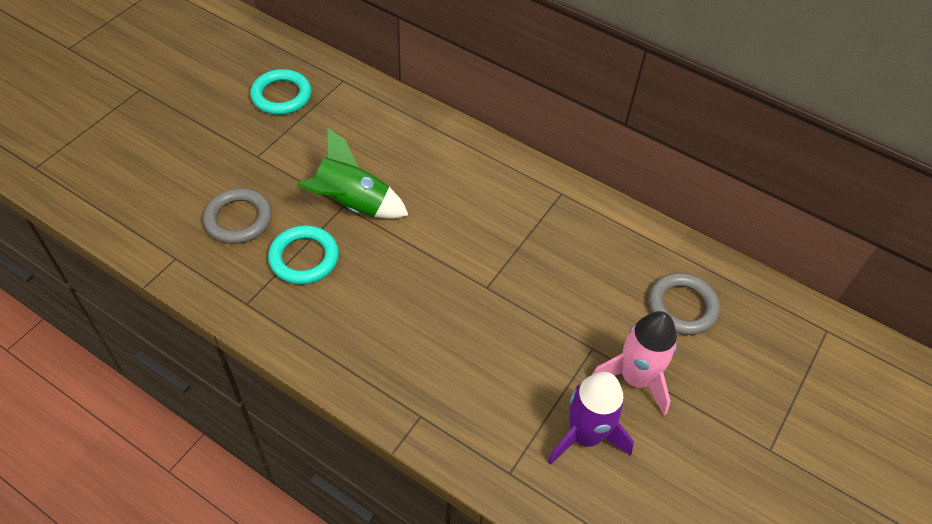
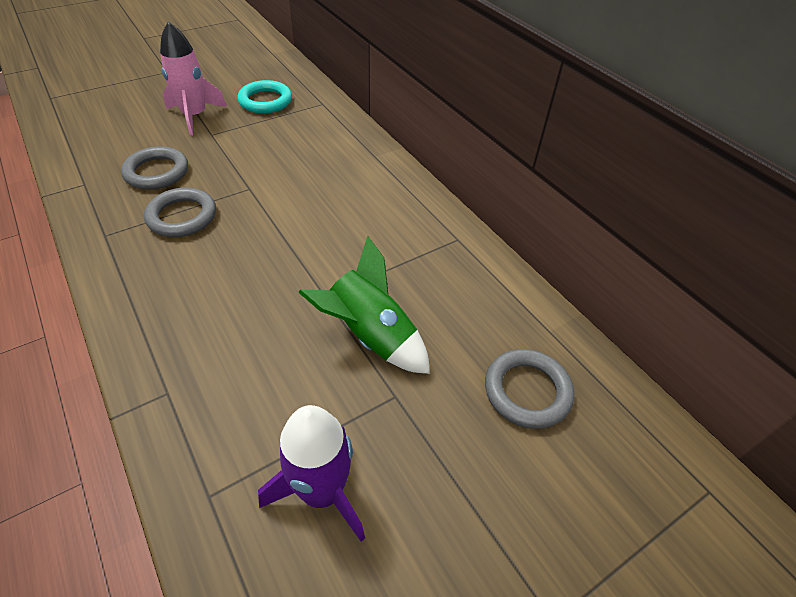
camera: 25 degrees right, 5 degrees down
(304, 258) = (182, 216): turquoise ring -> grey ring
(352, 204) = (257, 189): green rocket -> green rocket (371, 336)
(635, 378) = (424, 449): pink rocket -> pink rocket (195, 116)

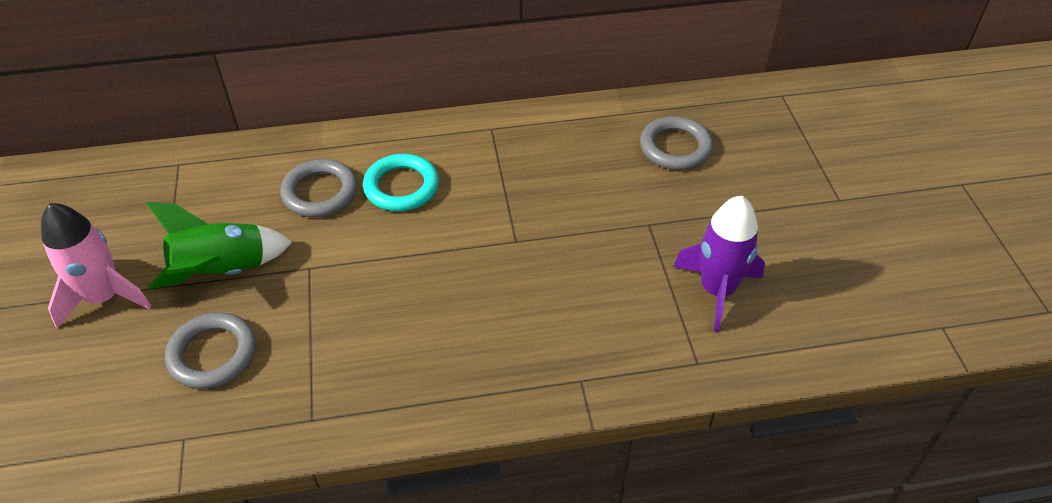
camera: 65 degrees left, 0 degrees up
(182, 216) = (323, 338): grey ring -> grey ring (320, 192)
(265, 101) = (126, 217): turquoise ring -> turquoise ring (401, 187)
(371, 336) = (580, 222): green rocket -> green rocket (223, 272)

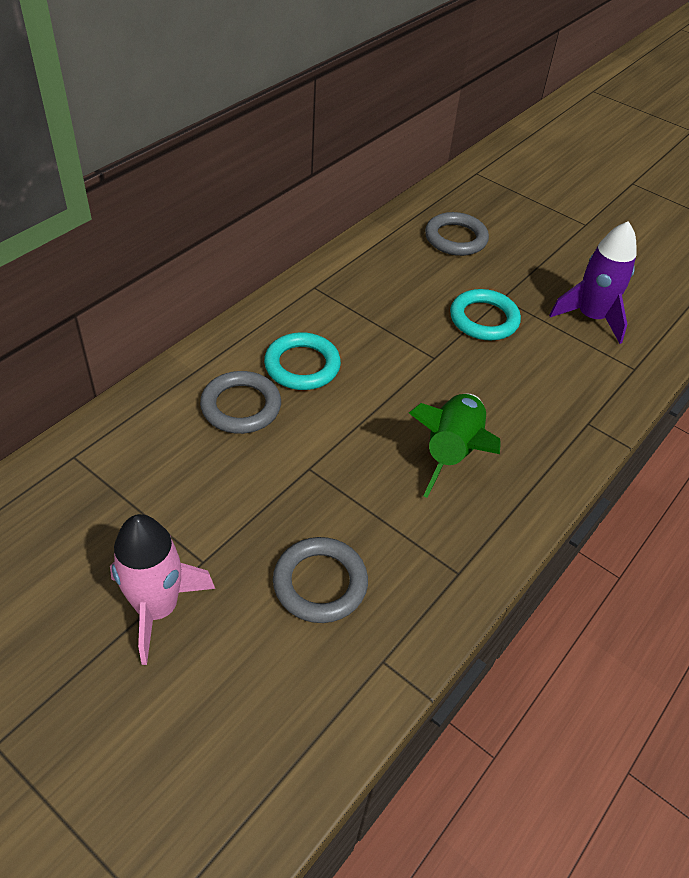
camera: 45 degrees left, 0 degrees up
(223, 272) = (240, 516): green rocket -> green rocket (451, 452)
(605, 233) = (484, 319): none -> turquoise ring

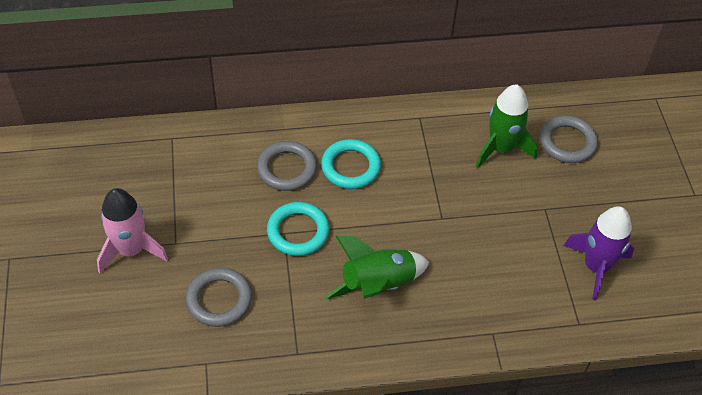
camera: 45 degrees right, 5 degrees up
(412, 272) = (501, 148): none -> green rocket
(484, 319) = (511, 215): turquoise ring -> turquoise ring (298, 231)

